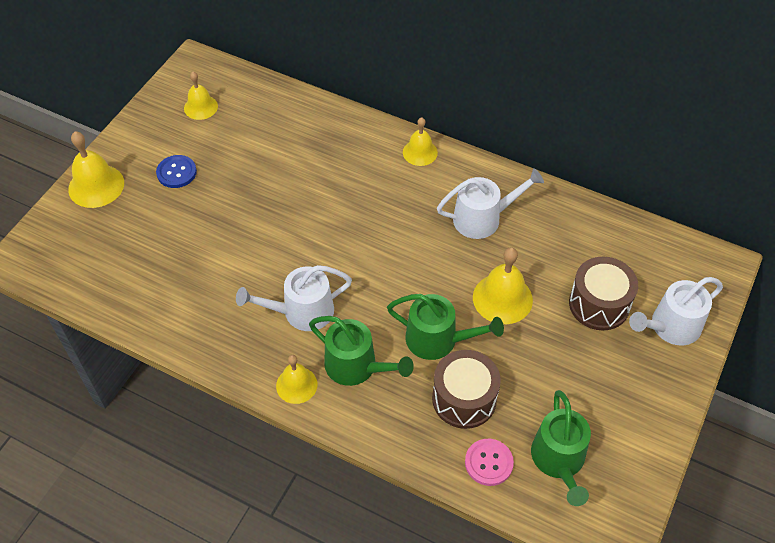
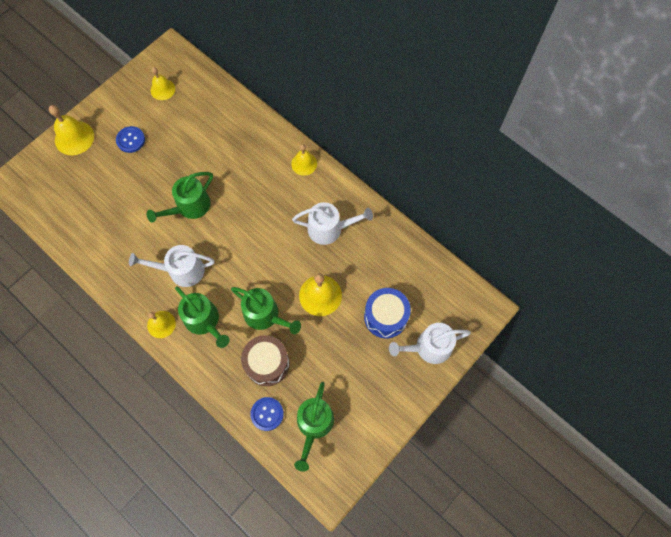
camera: 15 degrees right, 15 degrees up
(285, 233) = (190, 207): none -> green watering can
(488, 463) = (267, 414): pink button -> blue button
(599, 304) = (385, 317): brown drum -> blue drum

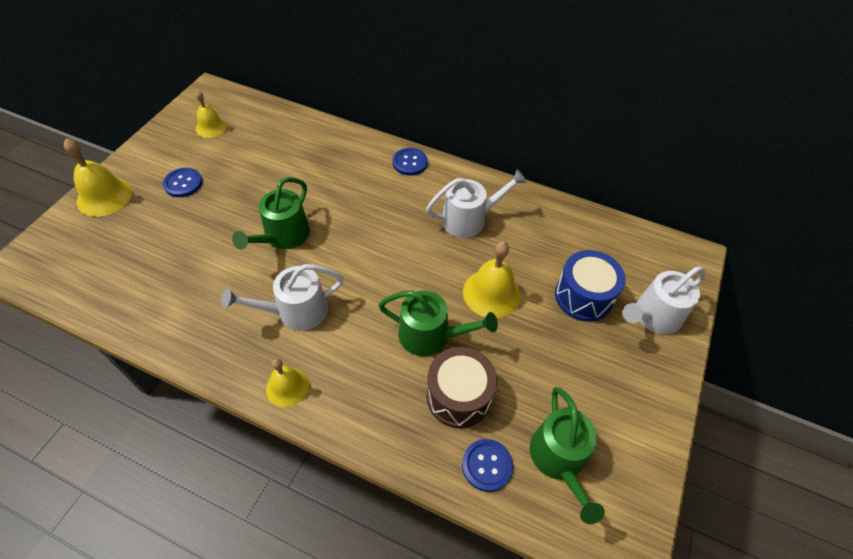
camera: 20 degrees left, 15 degrees down
(204, 321) = (349, 365): green watering can -> none
(304, 164) = (410, 162): yellow bell -> blue button

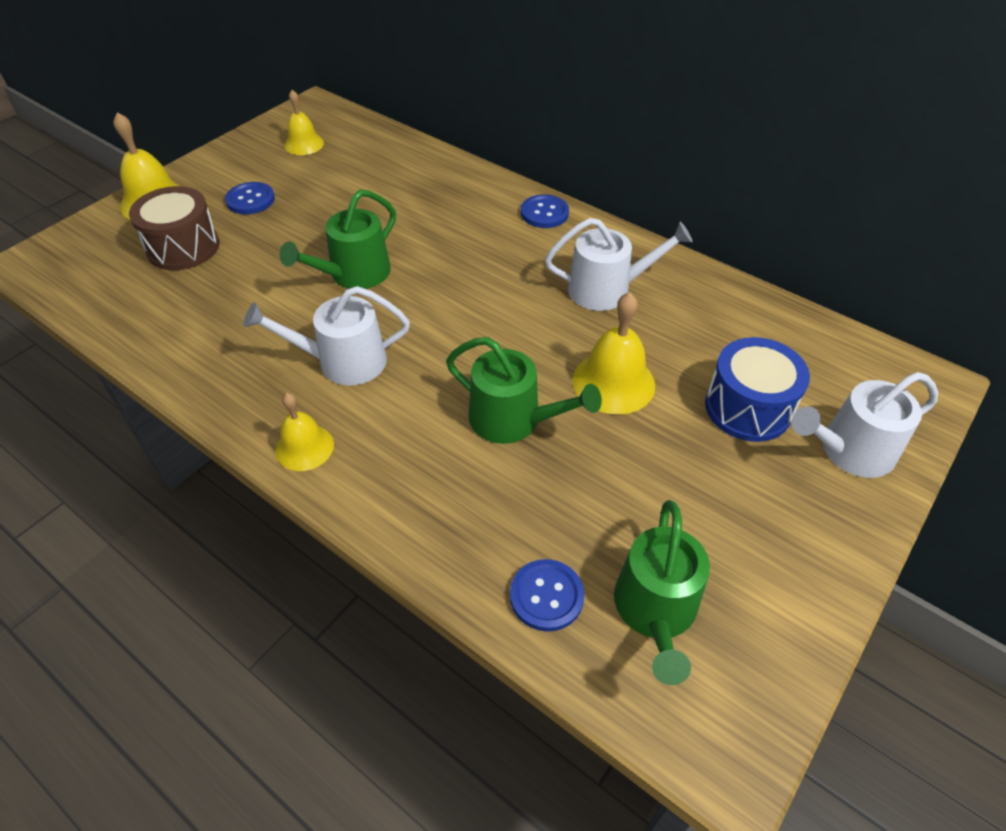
camera: 15 degrees right, 5 degrees down
(458, 396) = (531, 501): brown drum -> brown drum (183, 247)

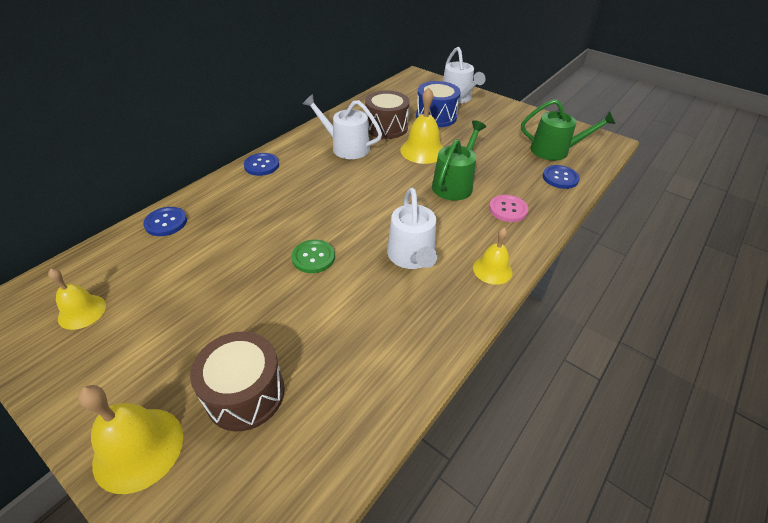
camera: 90 degrees left, 5 degrees down
(250, 200) = (175, 345): blue button -> blue button (166, 222)
(354, 274) = (313, 257): green watering can -> green button
(443, 487) = (508, 209): none -> pink button
(606, 289) = (346, 147): white watering can -> white watering can turned 60 degrees counterclockwise
(683, 335) = (386, 127): none -> brown drum

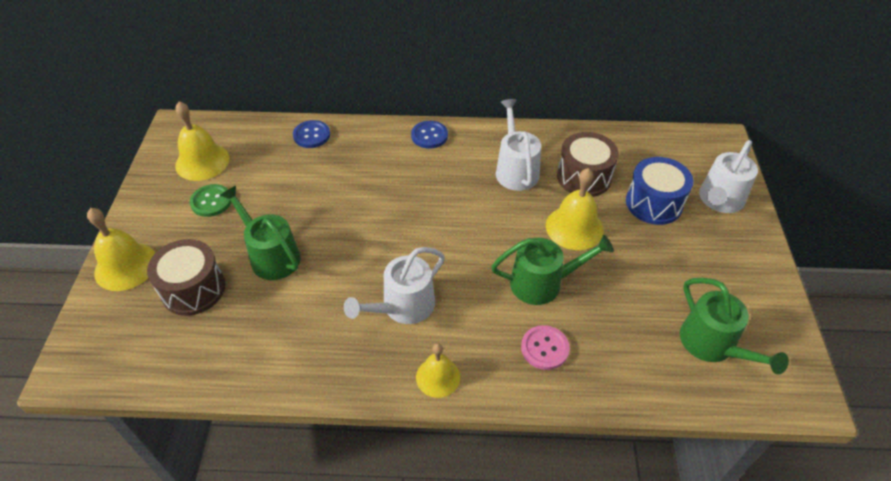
camera: 55 degrees right, 5 degrees up
(82, 311) = (202, 161): yellow bell -> yellow bell, size x1.54
(272, 312) = (271, 256): none -> green watering can
(313, 257) = (347, 242): green button -> green button (211, 201)
(560, 178) = (657, 373): blue button -> none

